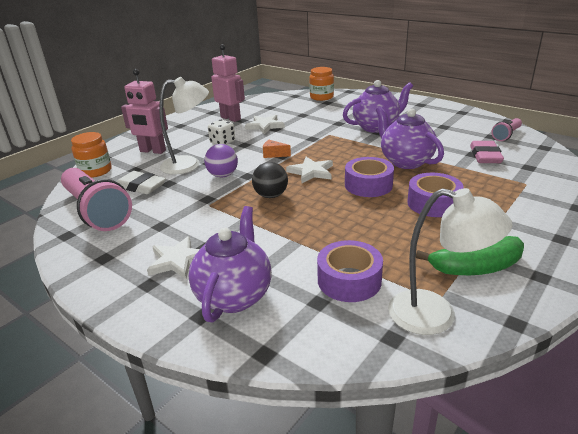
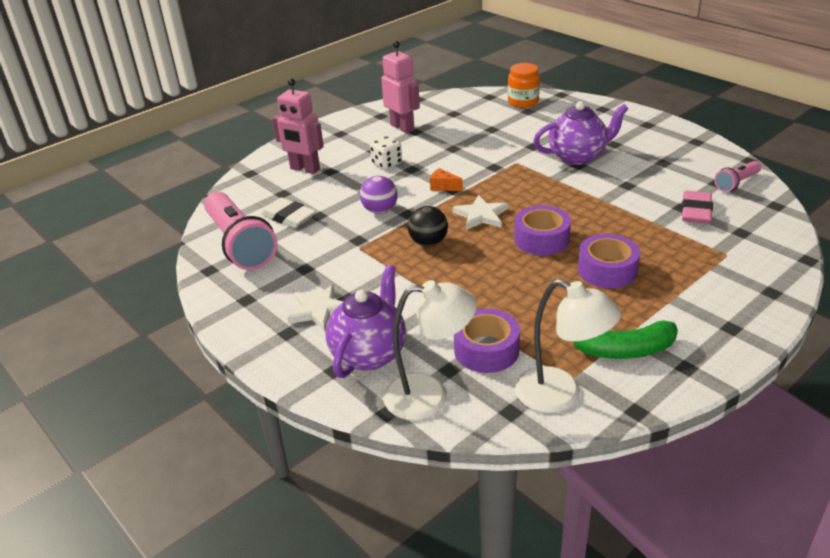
camera: 10 degrees right, 5 degrees up
(96, 171) = (240, 192): orange jar -> none
(189, 164) = (344, 192): white lamp -> white lamp (430, 396)
(265, 126) = (441, 143): white star -> none
(405, 161) = (596, 211): purple teapot -> none

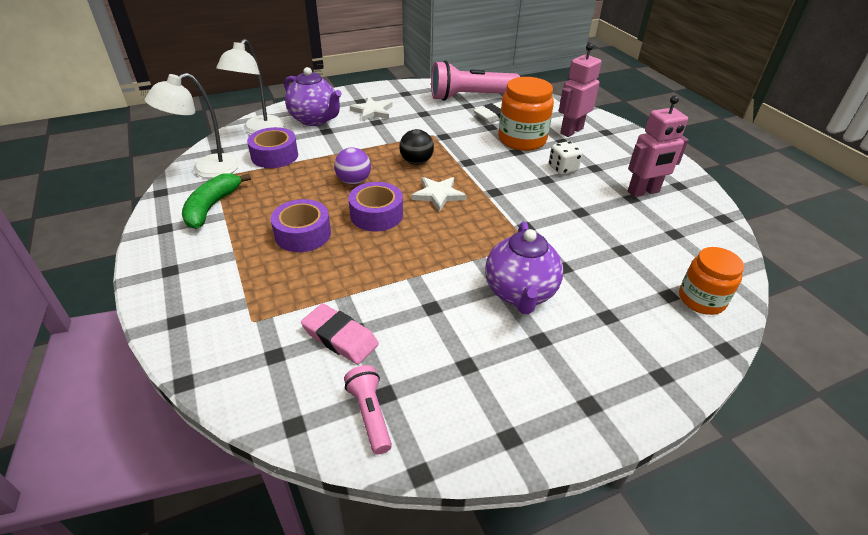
camera: 105 degrees right, 5 degrees up
(340, 192) = (522, 140): none -> orange jar
(380, 210) = (480, 151): purple ball -> purple ball (354, 181)
(443, 187) = (501, 188): orange cheese -> none

